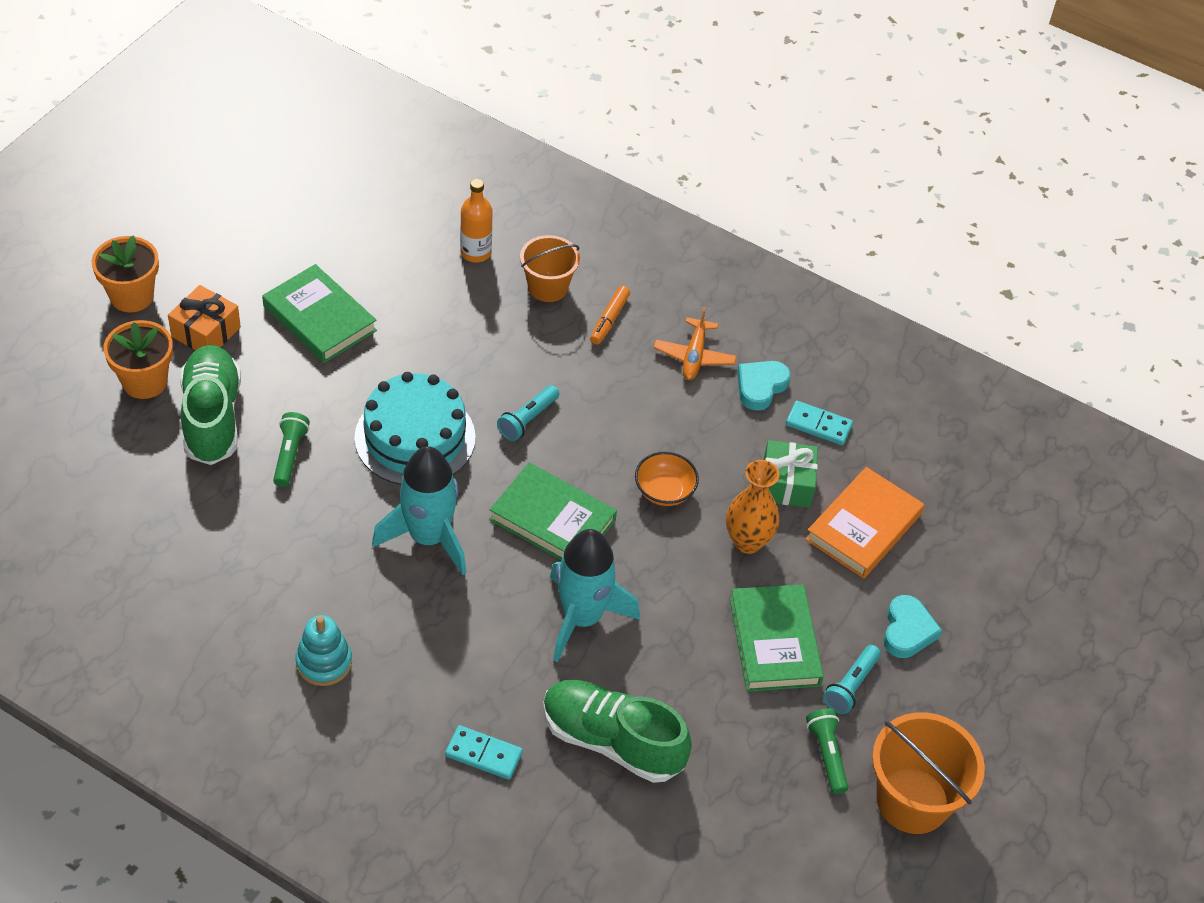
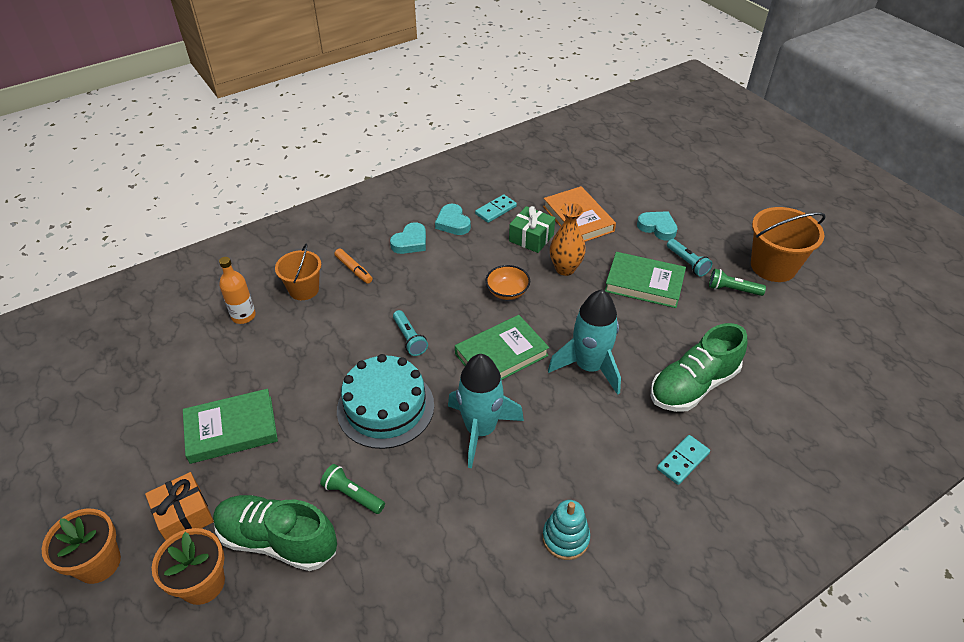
camera: 60 degrees left, 5 degrees down
(694, 356) = (410, 242): orange plane -> turquoise heart

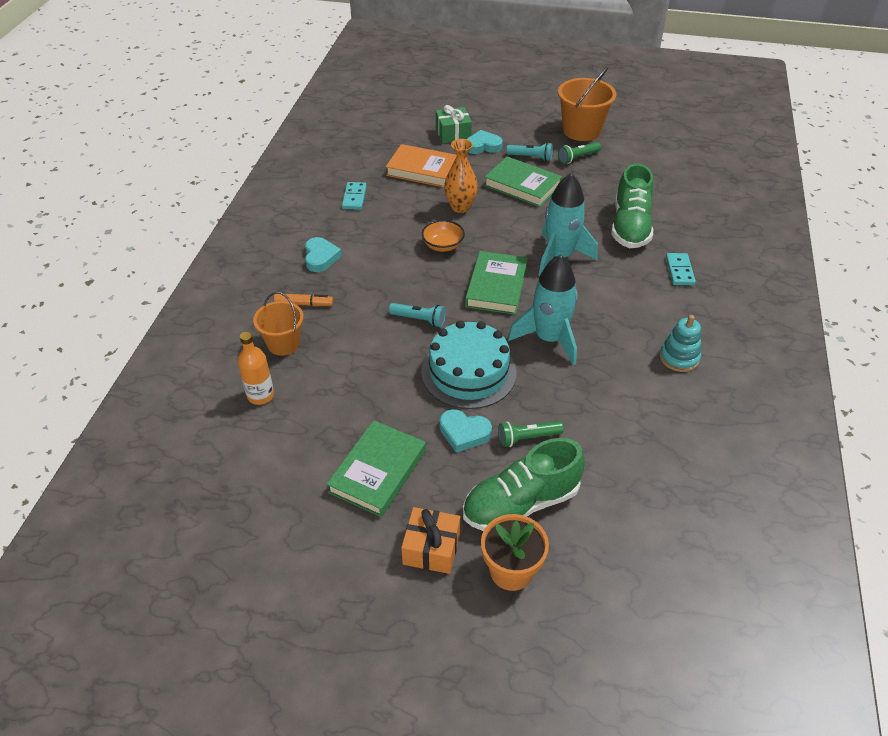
camera: 45 degrees left, 0 degrees up
(98, 563) = (416, 632): orange flower pot -> none
(453, 223) = (334, 225): turquoise heart -> turquoise heart (464, 433)
(531, 238) = (408, 201): green gift -> green gift (453, 133)
(644, 283) = (522, 185): green book -> green book turned 60 degrees clockwise

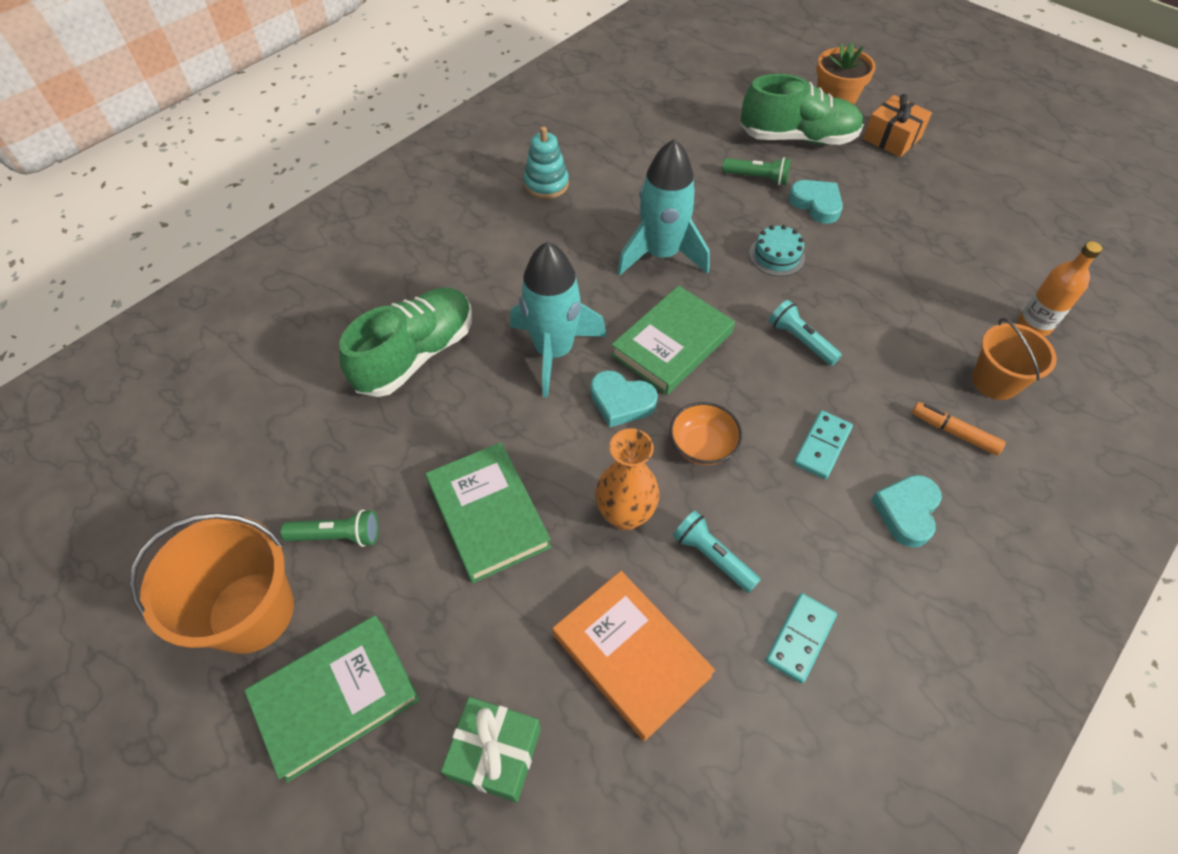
camera: 150 degrees left, 10 degrees up
(378, 471) = (918, 205): green book -> green book (336, 697)
(468, 372) = (776, 256): turquoise cake -> turquoise cake, size x0.49
(483, 146) = (468, 669): turquoise heart -> turquoise heart (621, 402)
(531, 157) = (412, 582): turquoise flashlight -> turquoise flashlight (712, 557)
(679, 271) = (433, 267): turquoise domino -> turquoise domino (822, 446)

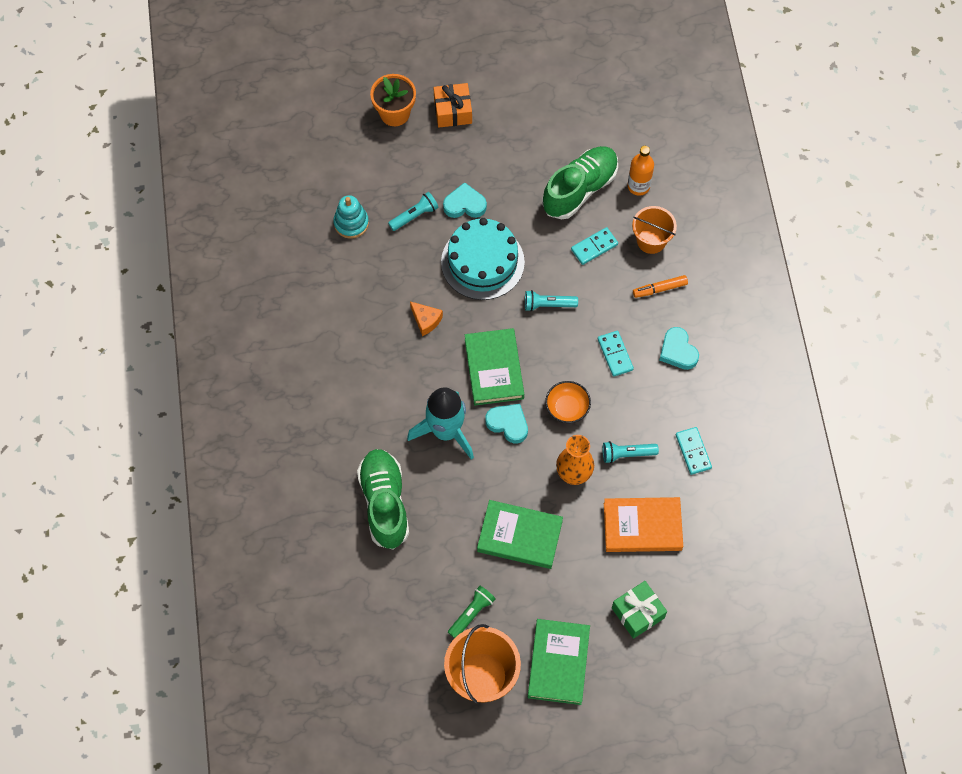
camera: 50 degrees left, 10 degrees up
(546, 184) = (308, 336): turquoise stacking toy -> turquoise stacking toy (351, 223)
(621, 402) = (508, 424): turquoise heart -> turquoise heart turned 120 degrees counterclockwise
(661, 254) = (426, 320): turquoise rocket -> orange cheese
(757, 178) = (414, 216): green flashlight -> turquoise flashlight
(776, 256) = (482, 262): turquoise cake -> turquoise cake, size x2.06
(797, 138) = (403, 161): green shoe -> green shoe (580, 189)
(916, 334) = (594, 247): none -> turquoise domino

